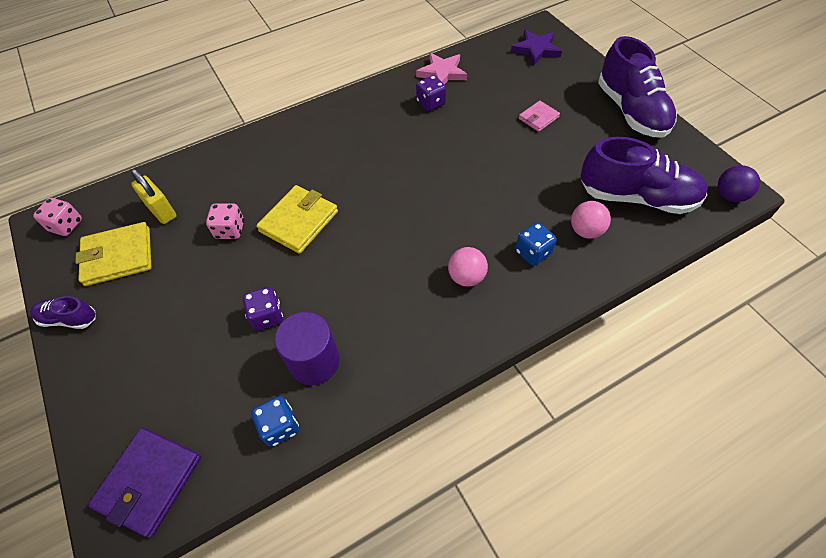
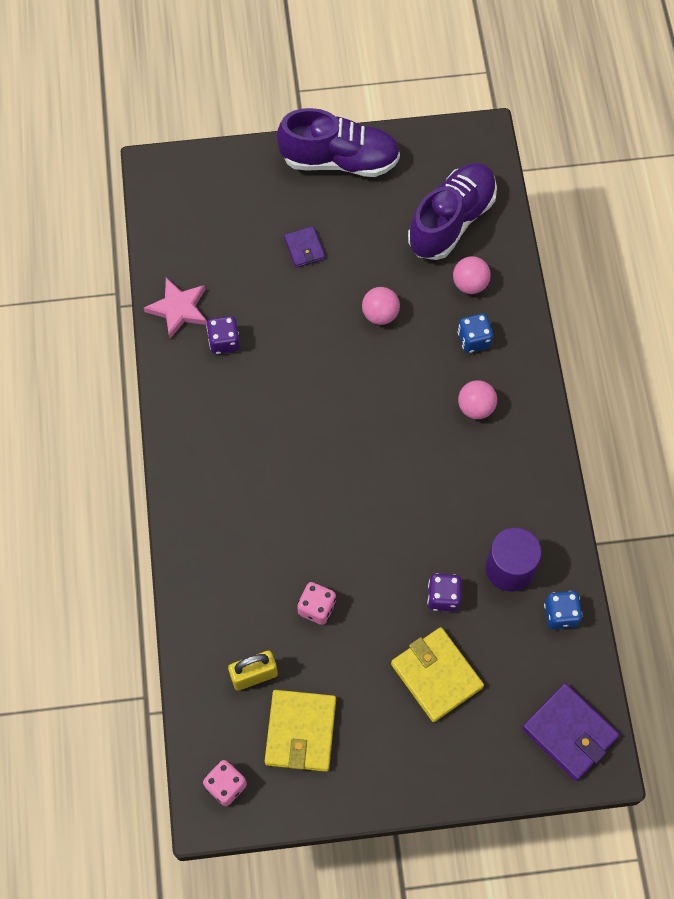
camera: 70 degrees left, 10 degrees up
(69, 319) = (364, 791): purple shoe -> none
(299, 221) = (337, 535): yellow wallet -> yellow wallet (436, 675)
(513, 181) = (380, 314): none -> pink ball
(536, 50) = (192, 195): purple star -> none
(538, 118) = (304, 248): pink wallet -> purple wallet
(729, 195) = (485, 147): purple ball -> none

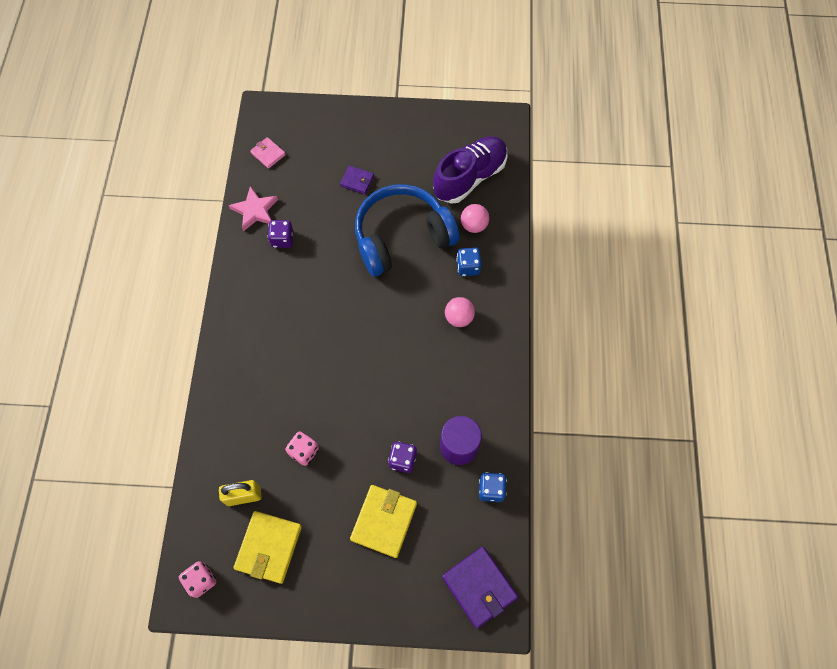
camera: 10 degrees right, 0 degrees up
(177, 230) = (268, 154): none -> pink wallet
(304, 248) = (357, 181): purple wallet -> purple wallet turned 60 degrees counterclockwise
(339, 160) = (397, 122): purple shoe -> none
(380, 314) = (402, 237): pink ball -> blue headphones
(436, 675) = (384, 521): yellow wallet -> yellow wallet turned 45 degrees clockwise

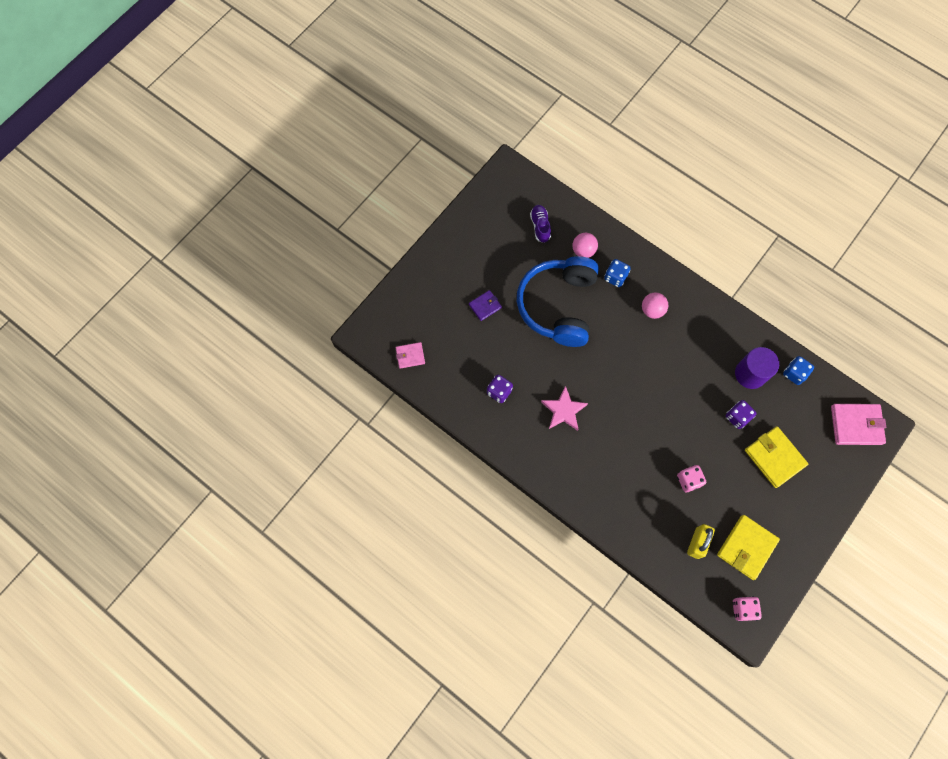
camera: 55 degrees left, 5 degrees up
(255, 210) = (457, 397): pink star -> pink star (563, 410)
(268, 547) = (746, 547): yellow wallet -> yellow wallet turned 75 degrees clockwise
(470, 177) = (540, 226): purple shoe -> purple shoe, size x0.49
(479, 587) = (856, 425): purple wallet -> pink wallet

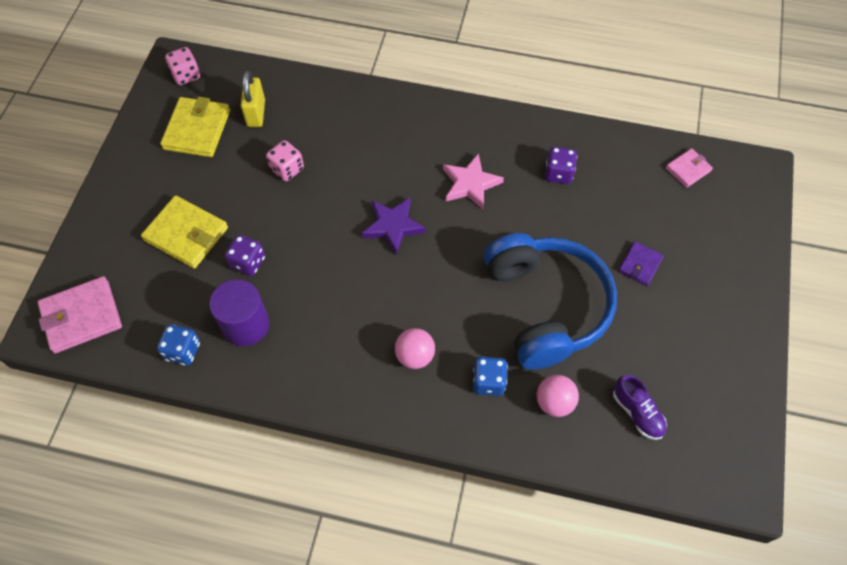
camera: 155 degrees right, 10 degrees down
(630, 401) = (393, 226): none -> purple star

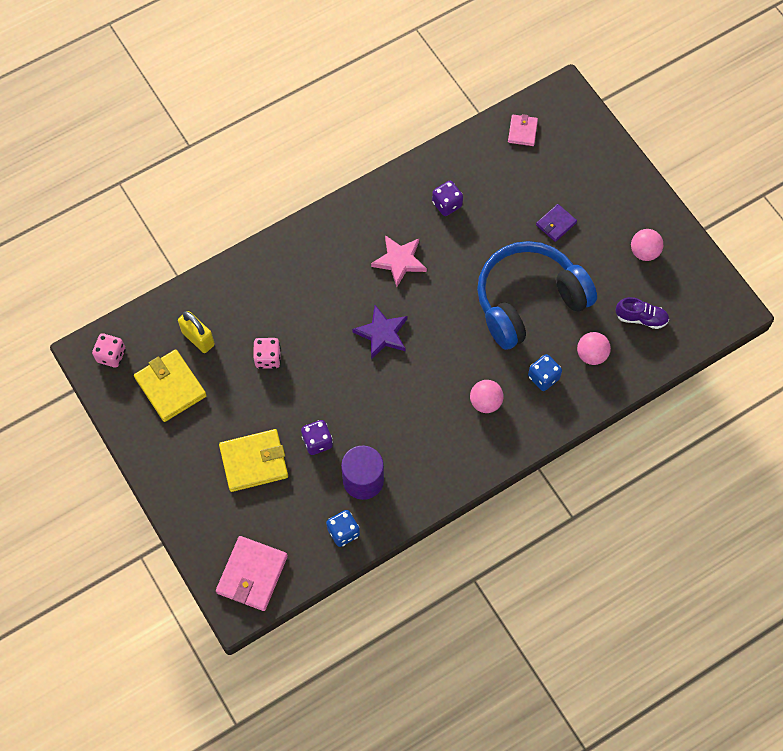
camera: 45 degrees left, 5 degrees up
(546, 306) = (528, 301): blue headphones -> blue headphones turned 60 degrees counterclockwise
(640, 265) = (556, 224): purple wallet -> purple wallet turned 60 degrees clockwise
(702, 357) = (644, 252): none -> pink ball

